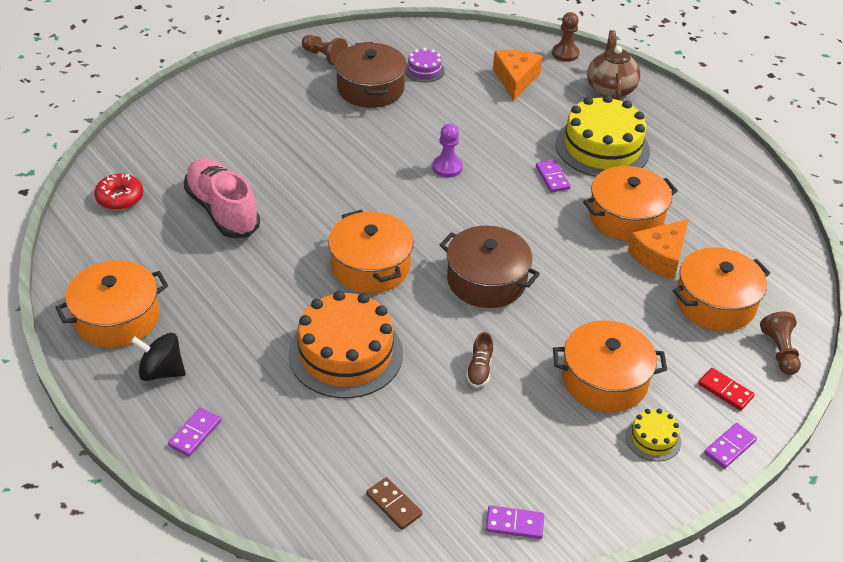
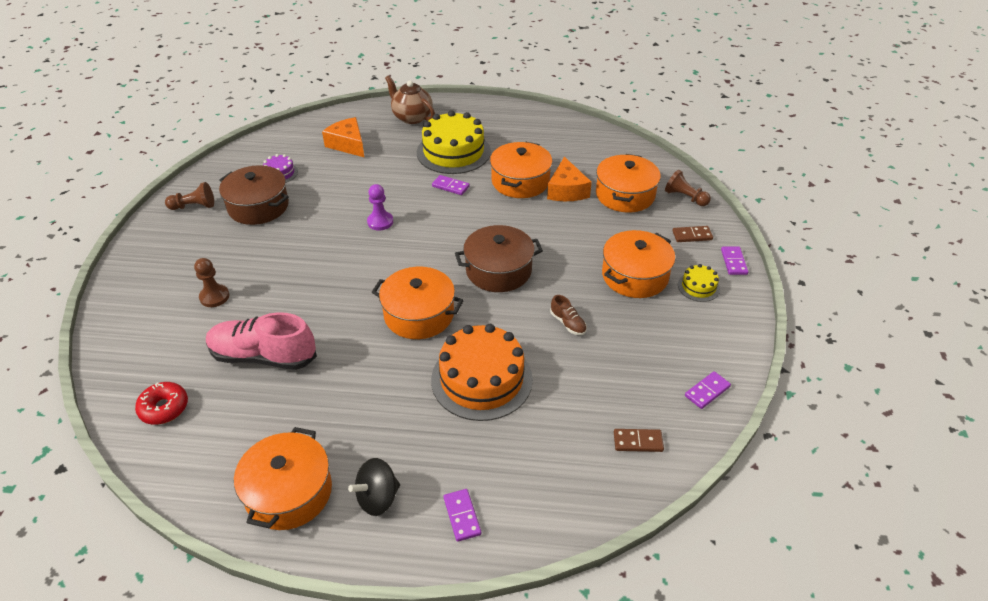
camera: 45 degrees left, 0 degrees up
(565, 53) = (357, 112): brown pawn -> brown pawn (214, 297)
(725, 391) = (692, 235): red domino -> brown domino

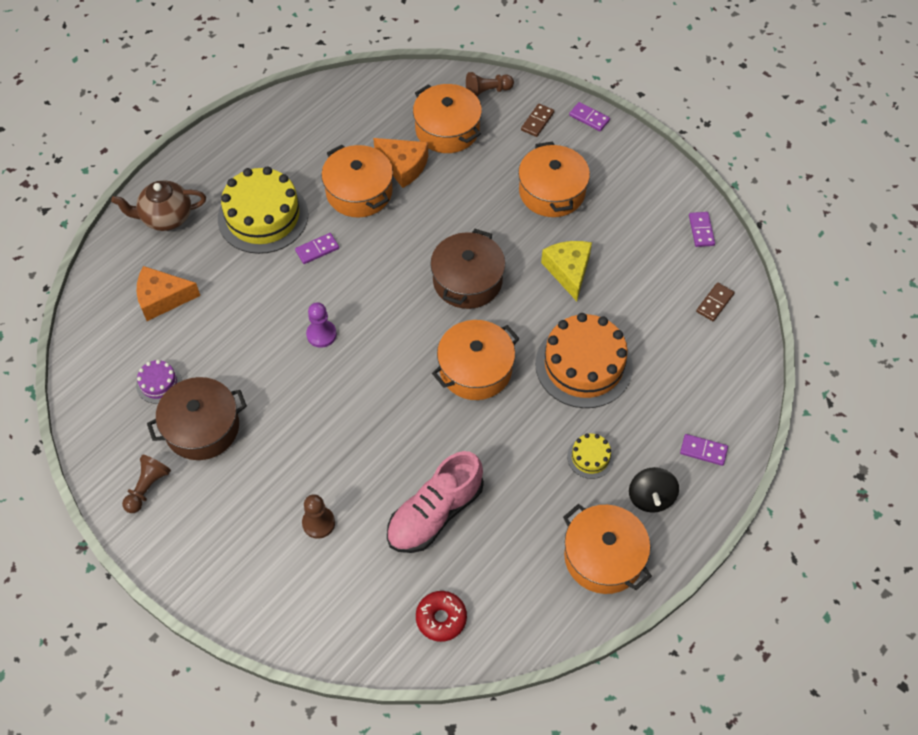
camera: 55 degrees left, 15 degrees up
(568, 323) = (568, 271): brown shoe -> yellow cheese
(698, 287) = (597, 160): yellow cake -> yellow cake (590, 457)

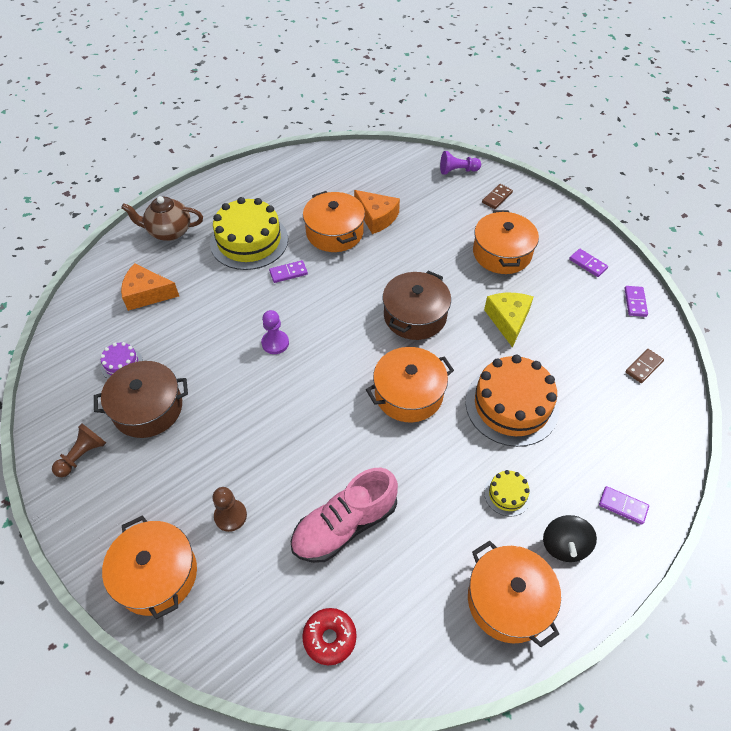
camera: 10 degrees right, 5 degrees down
(447, 129) = (419, 194): orange pot -> orange pot (157, 575)
(487, 91) = (457, 171): brown pawn -> purple pawn
(589, 118) = (542, 200): purple domino -> purple domino (588, 264)

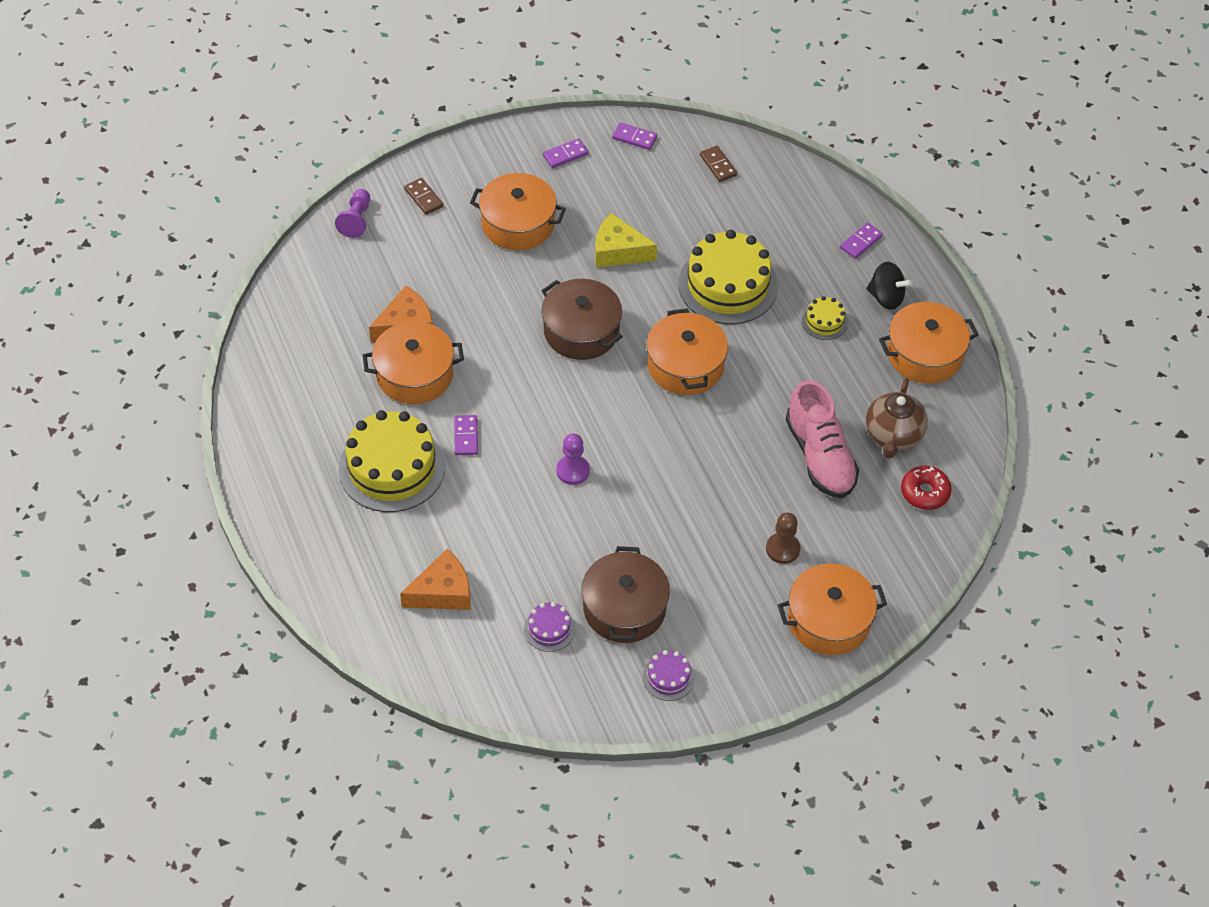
camera: 75 degrees left, 0 degrees up
(82, 455) = (668, 677): brown pawn -> purple cake
(147, 294) = (443, 592): orange cheese -> orange cheese turned 135 degrees counterclockwise
(169, 232) = (335, 554): brown teapot -> brown teapot (893, 436)
(511, 405) = (728, 285): orange cake -> yellow cake

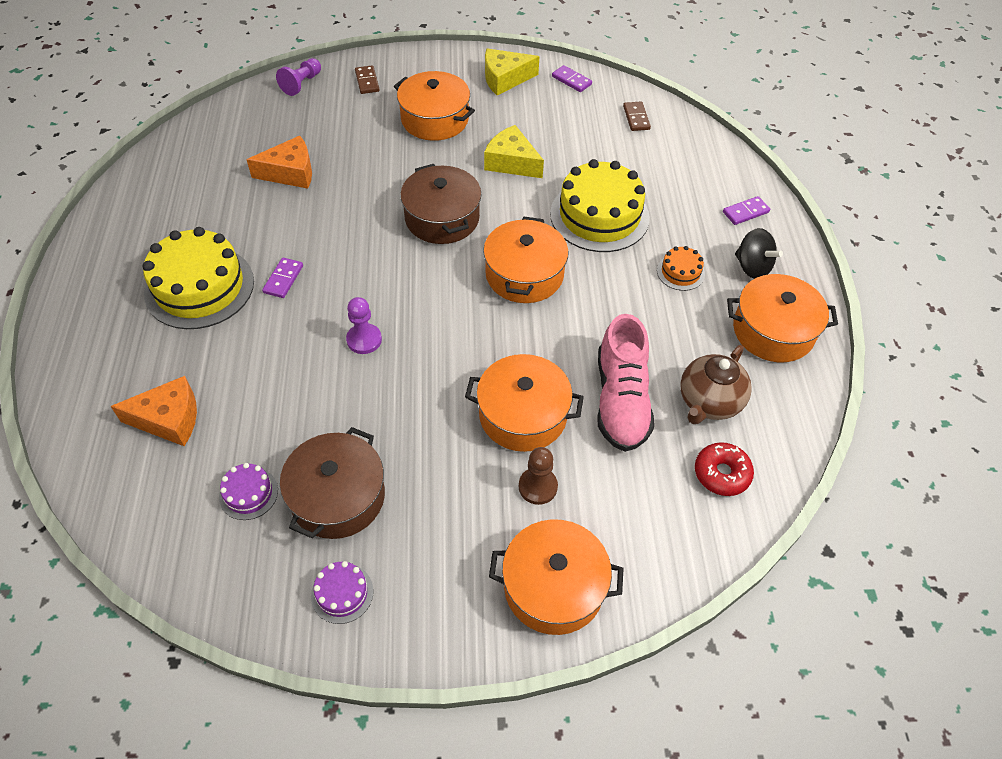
camera: 20 degrees right, 0 degrees up
(414, 374) = (272, 214): orange pot -> orange pot (523, 415)
(565, 155) = (505, 79): purple domino -> yellow cheese
(824, 321) = (680, 272): yellow cake -> orange cake

